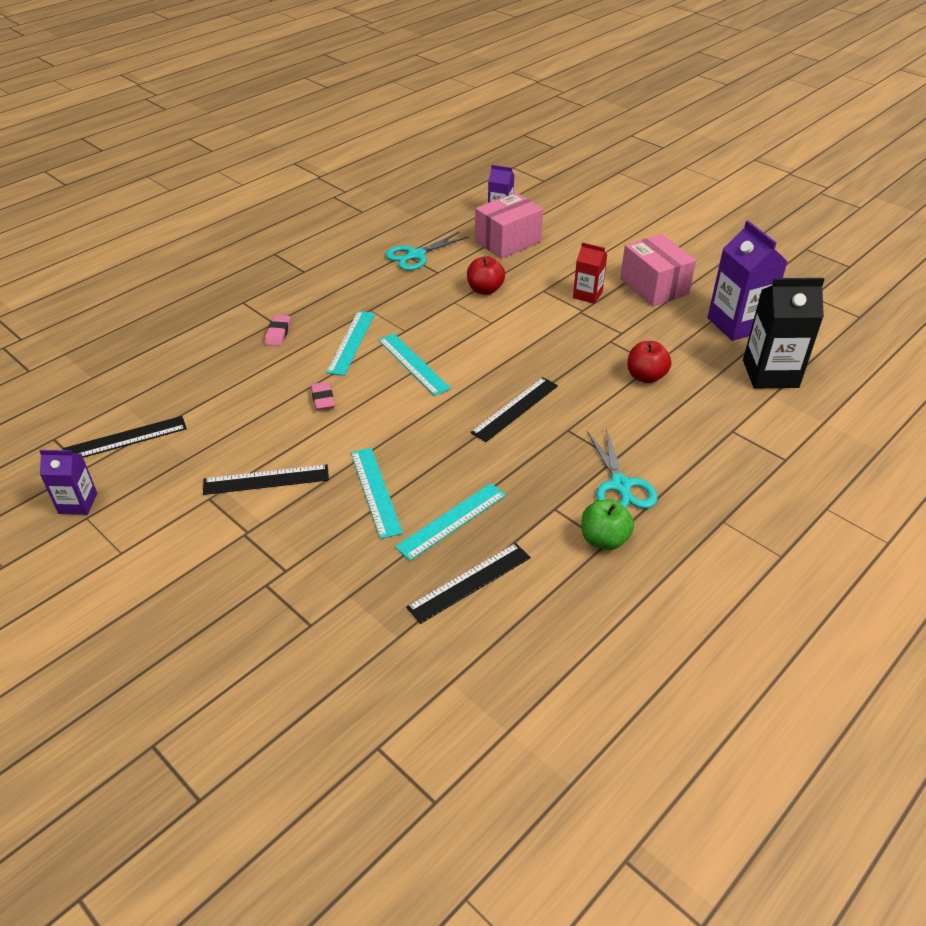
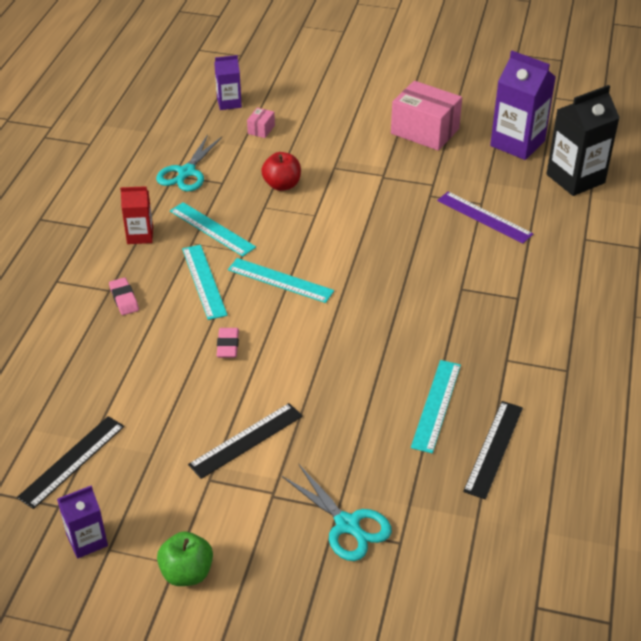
camera: 30 degrees left, 0 degrees up
(323, 399) = (228, 345): pink eraser -> pink eraser turned 45 degrees clockwise
(375, 491) = (352, 408): turquoise ruler -> turquoise ruler (212, 229)
(508, 241) = (261, 129): pink box -> pink box, size x0.44
(515, 409) = (404, 287): black ruler -> none
(587, 295) = (376, 159): red carton -> red carton (140, 235)
(604, 539) = (563, 368): green apple -> green apple (187, 573)
(620, 485) = (540, 319): turquoise scissors -> turquoise scissors (347, 524)
(646, 376) = (484, 217): red apple -> purple ruler

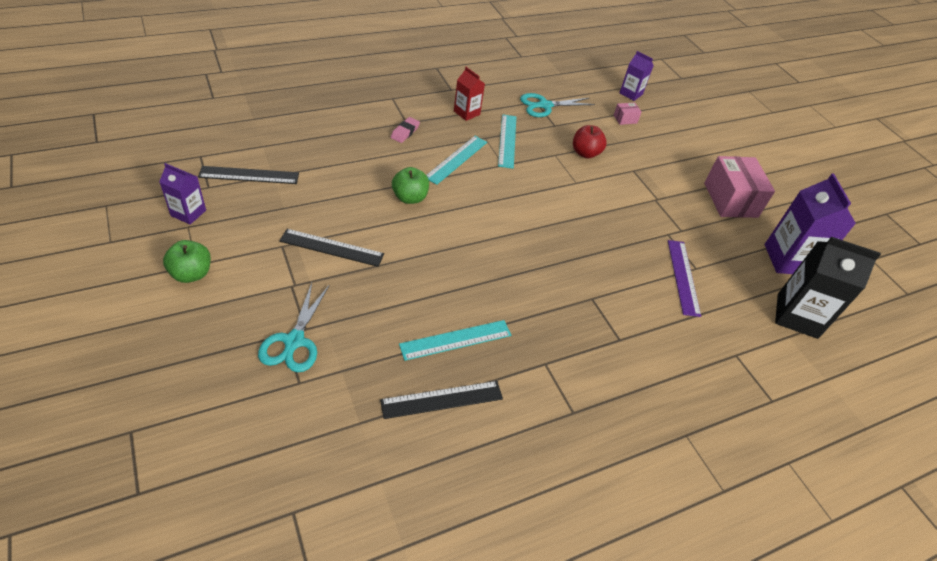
camera: 45 degrees right, 5 degrees up
(228, 345) = (410, 198): pink eraser -> green apple
(280, 280) = (495, 195): turquoise ruler -> none

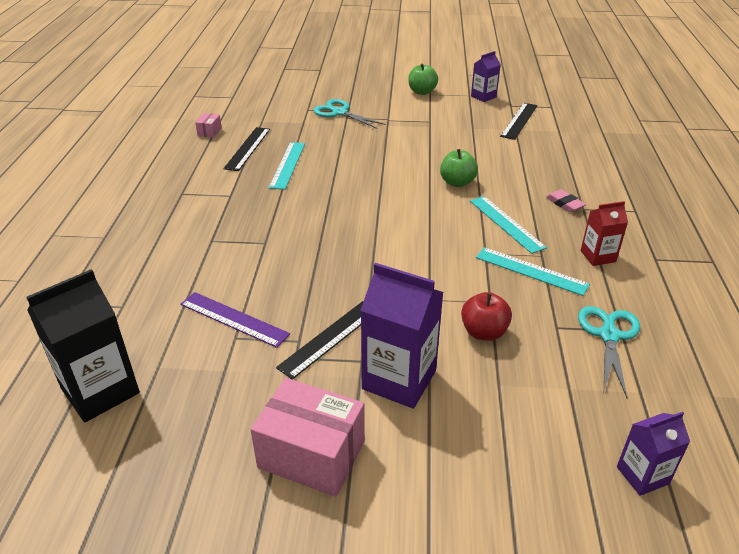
camera: 125 degrees right, 10 degrees down
(332, 247) = (416, 138): black ruler -> black ruler (329, 338)
(625, 119) = (559, 422): pink box -> pink box (209, 132)
(788, 259) = (167, 448): purple carton -> purple carton (399, 379)

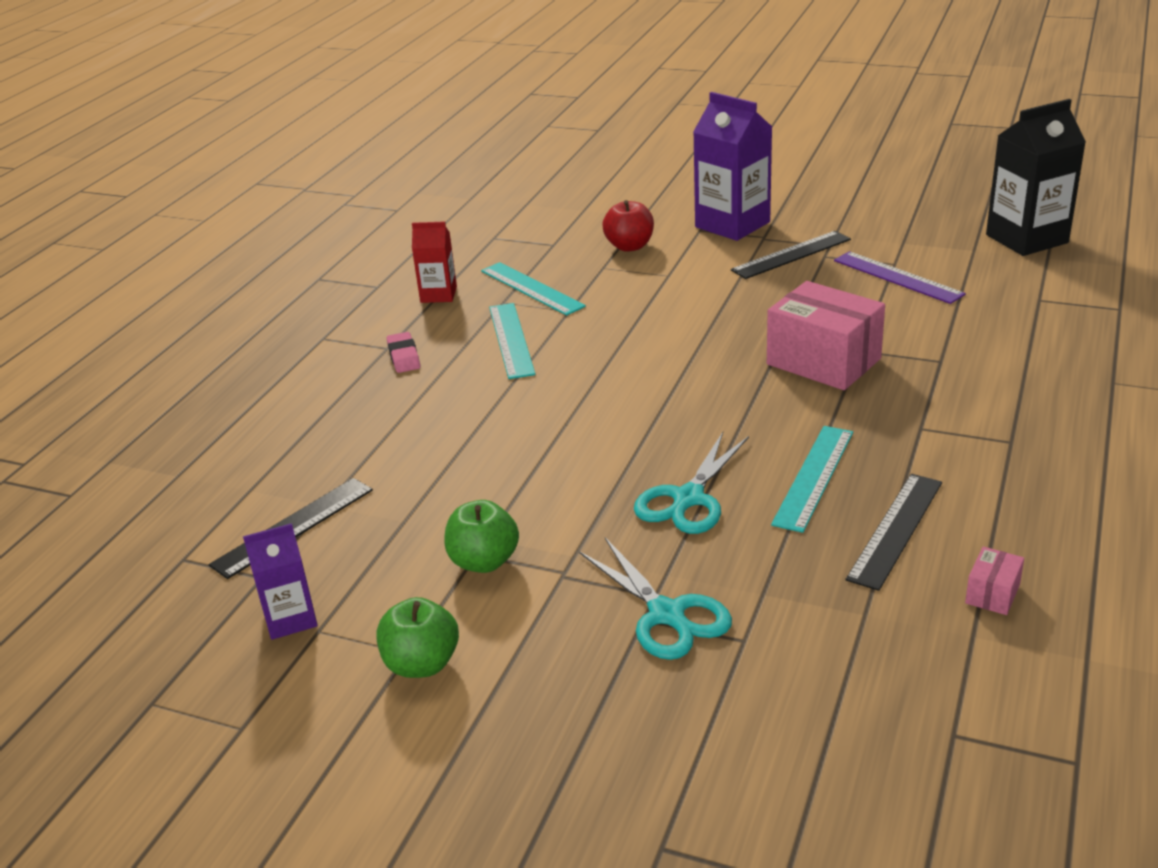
camera: 160 degrees left, 5 degrees down
(311, 454) = (823, 195): pink box -> pink box (823, 361)
(457, 182) = (530, 406): green apple -> green apple (484, 561)
(609, 336) = (510, 235): turquoise scissors -> turquoise scissors (688, 498)
(642, 475) = (575, 171): purple carton -> none

